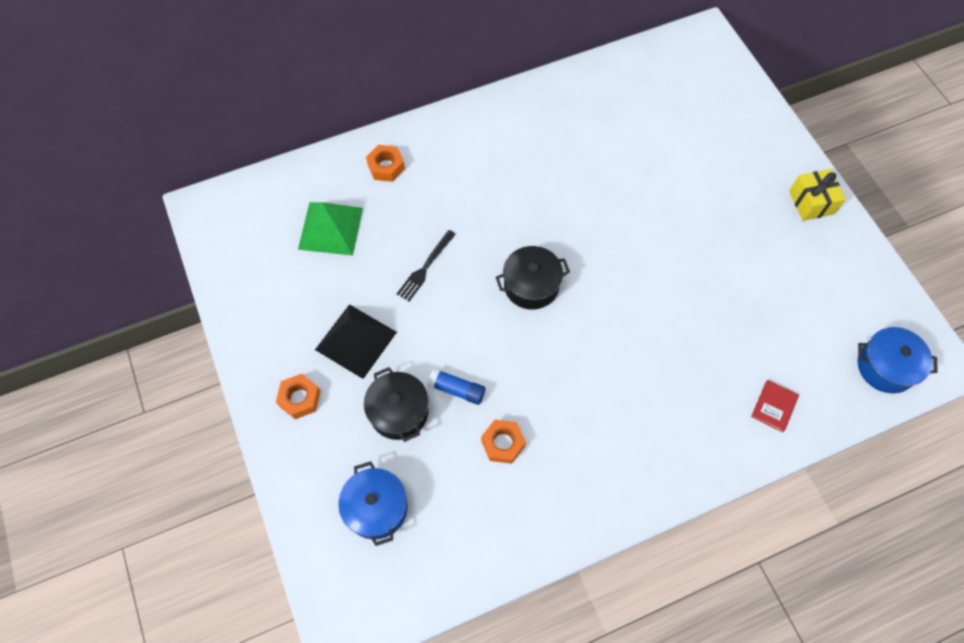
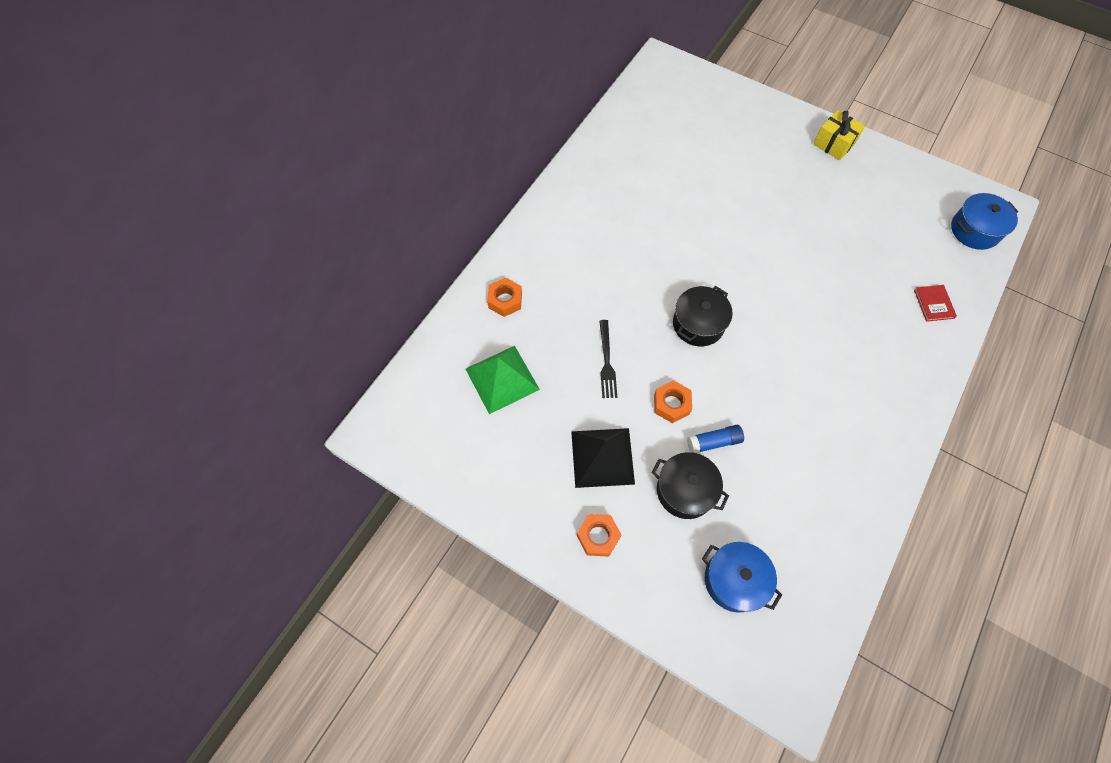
camera: 35 degrees left, 0 degrees up
(503, 443) = (782, 460): orange nut -> orange nut (671, 404)

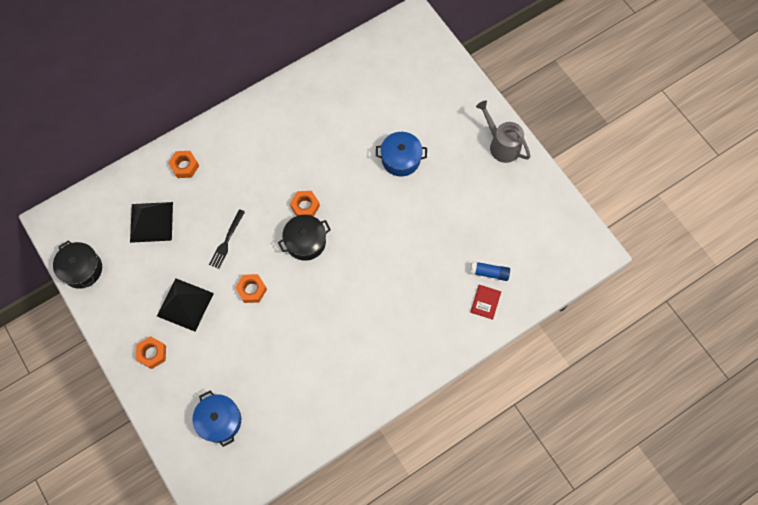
camera: 25 degrees right, 5 degrees up
(502, 379) = (151, 222): green pyramid -> black pyramid
(672, 287) = (305, 206): none -> orange nut
(685, 490) = (224, 351): black pot -> black pot (82, 269)
(713, 442) = (263, 328): blue glue stick -> blue glue stick (489, 273)
(834, 144) = (501, 145): yellow gift -> grey watering can
(974, 230) = (560, 260): blue pot -> blue pot (401, 159)

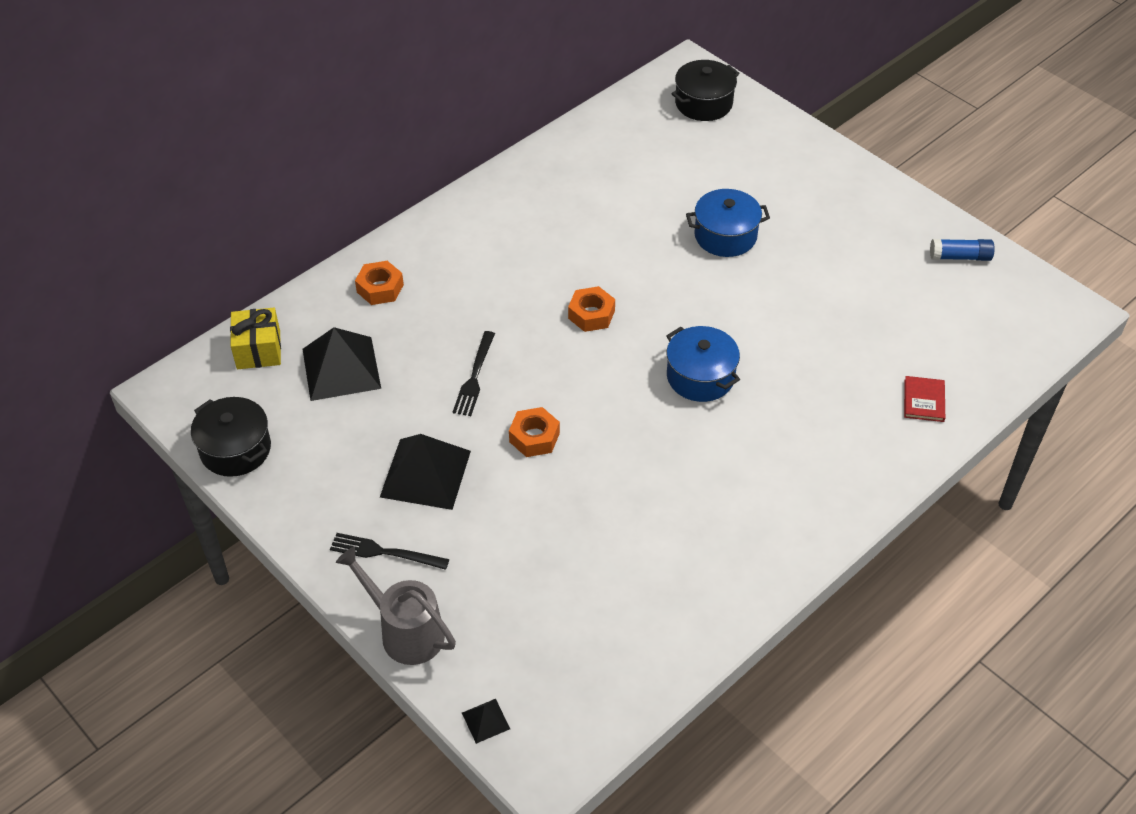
camera: 10 degrees left, 20 degrees down
(106, 200) = (258, 350): none -> yellow gift
(152, 353) = (384, 552): orange nut -> black fork
(185, 470) = (485, 720): none -> black pyramid
(220, 420) = (529, 634): blue pot -> blue pot (700, 376)
(305, 242) = (606, 360): black pot -> black pot (703, 103)
(489, 273) = (915, 361): blue glue stick -> blue glue stick (960, 257)
(501, 145) = (874, 199): grey watering can -> grey watering can (405, 631)

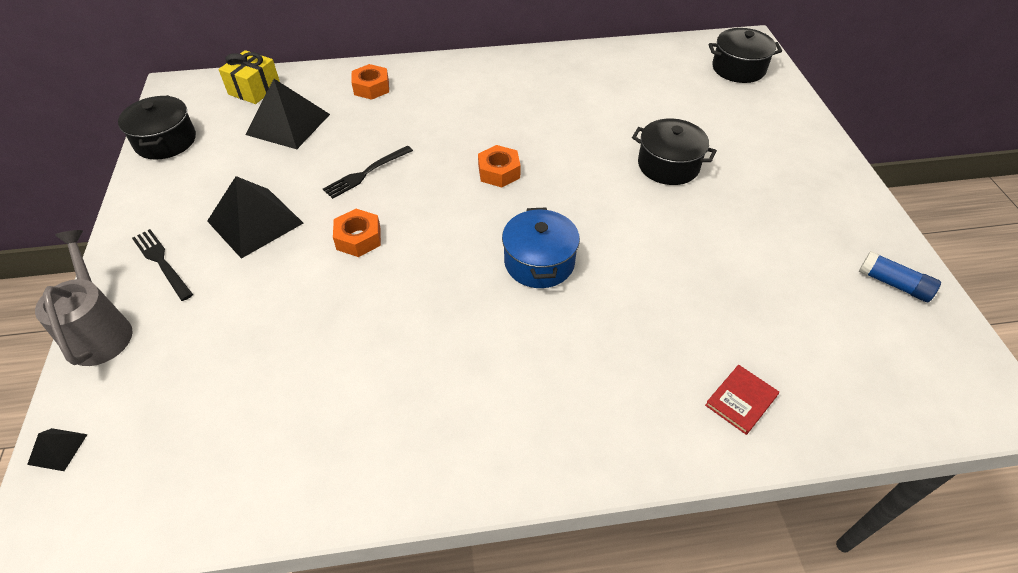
camera: 35 degrees right, 0 degrees up
(725, 236) = (668, 165): blue pot -> black pot

